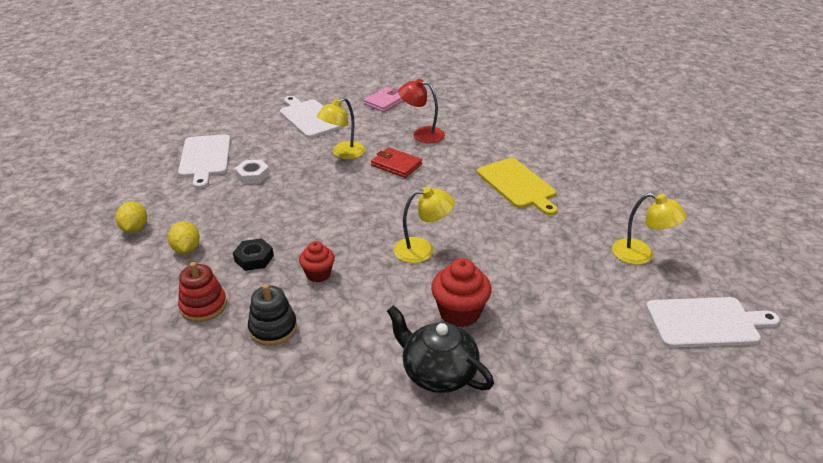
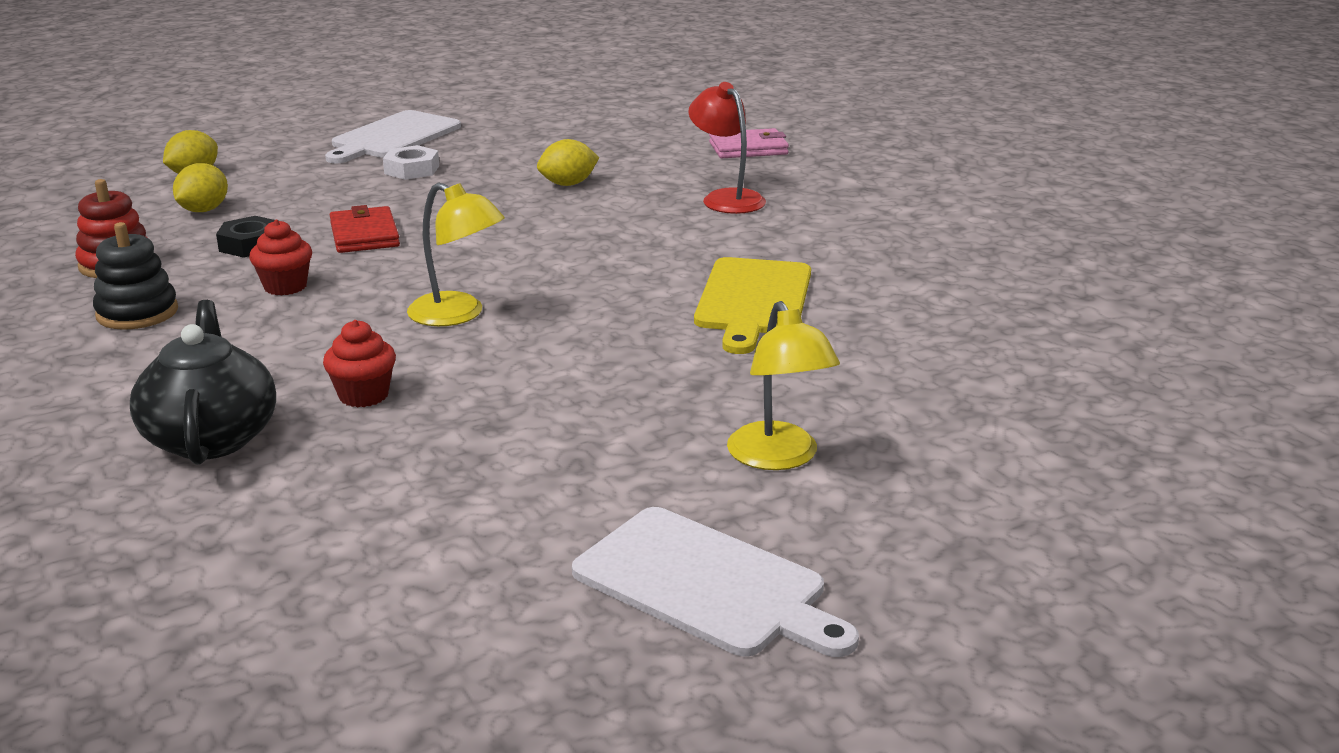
camera: 40 degrees right, 10 degrees down
(310, 117) = (603, 135): white cutting board -> none
(343, 153) = (568, 184): yellow lamp -> yellow lemon
(396, 165) = (615, 218): red wallet -> red wallet (364, 235)
(459, 313) = (363, 395): red cupcake -> red cupcake, size x0.64

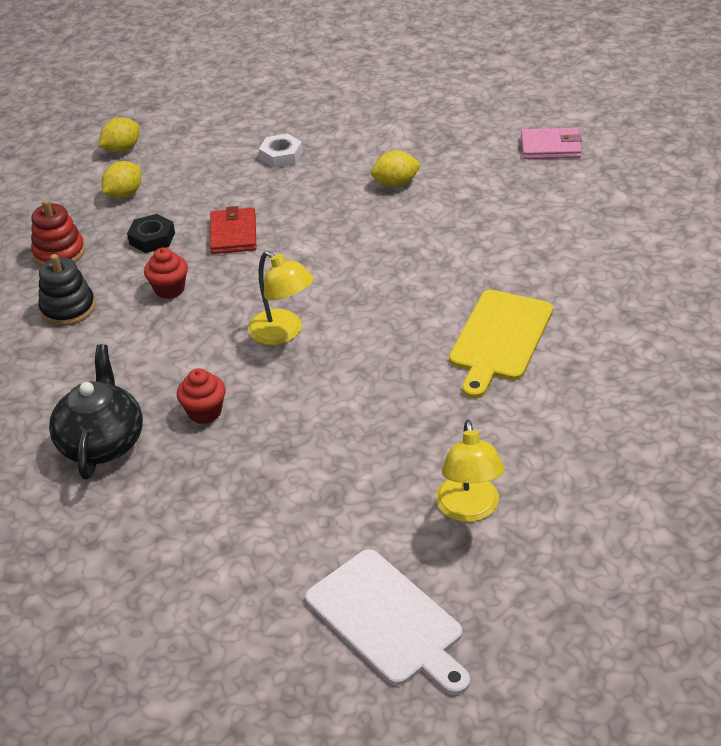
camera: 15 degrees right, 15 degrees up
(393, 137) = (274, 111): white cutting board -> none
(726, 198) = (514, 212): red lamp -> none

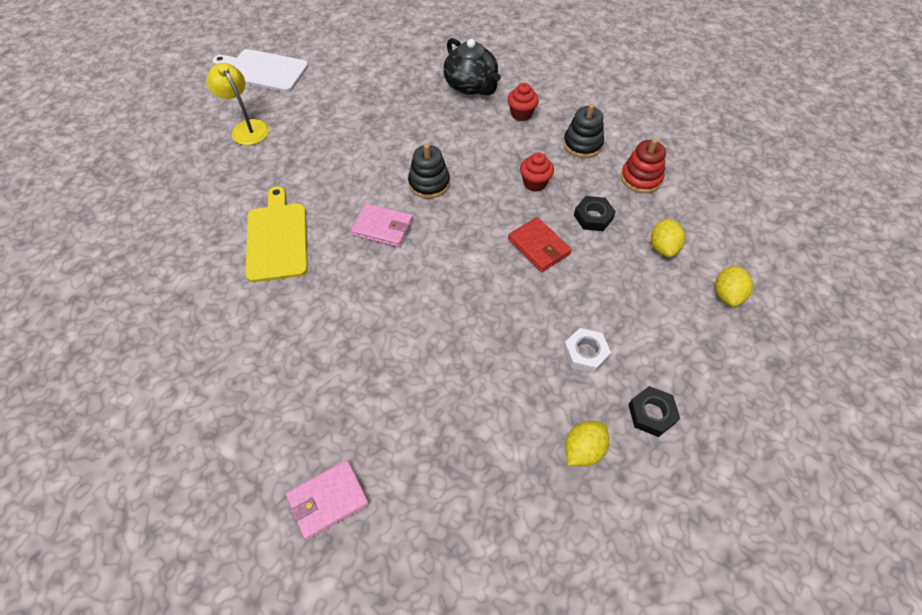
camera: 145 degrees right, 15 degrees up
(205, 412) = (432, 120): red cupcake -> red cupcake (521, 114)
(273, 113) = (651, 413): none -> black nut
(283, 333) = (429, 183): yellow lamp -> black stacking toy
(373, 307) = (383, 227): none -> pink wallet
(396, 183) = (453, 364): yellow lemon -> yellow lemon (583, 450)

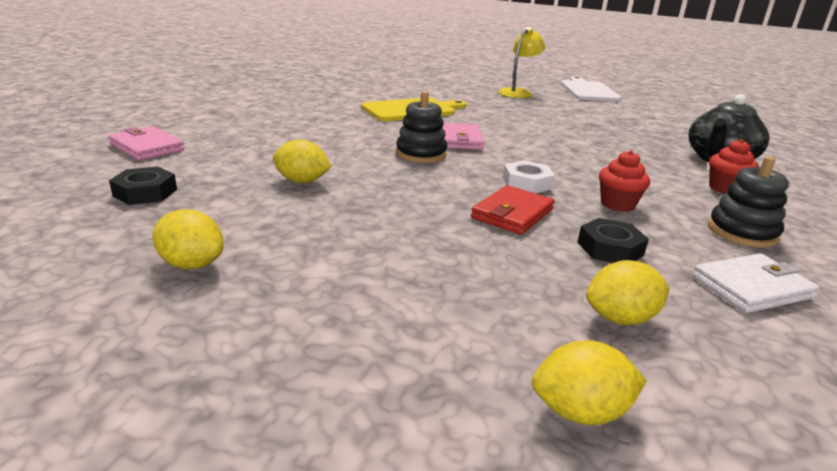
camera: 70 degrees right, 30 degrees down
(429, 183) = (541, 152): black stacking toy -> black stacking toy (421, 154)
(453, 367) = (302, 181): none -> yellow lemon
(585, 353) = (353, 257): white nut -> white nut (527, 183)
(641, 178) = (751, 287): red stacking toy -> white wallet
(651, 413) = (258, 321): black nut -> black nut (145, 192)

